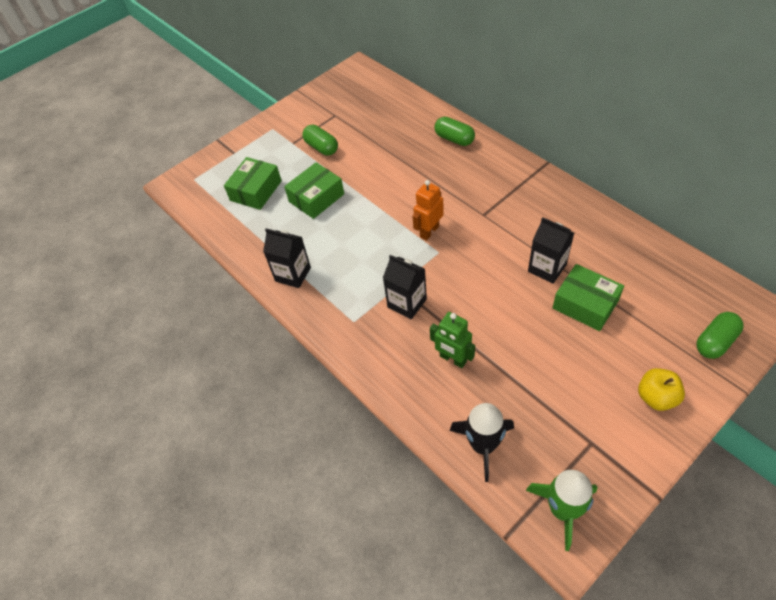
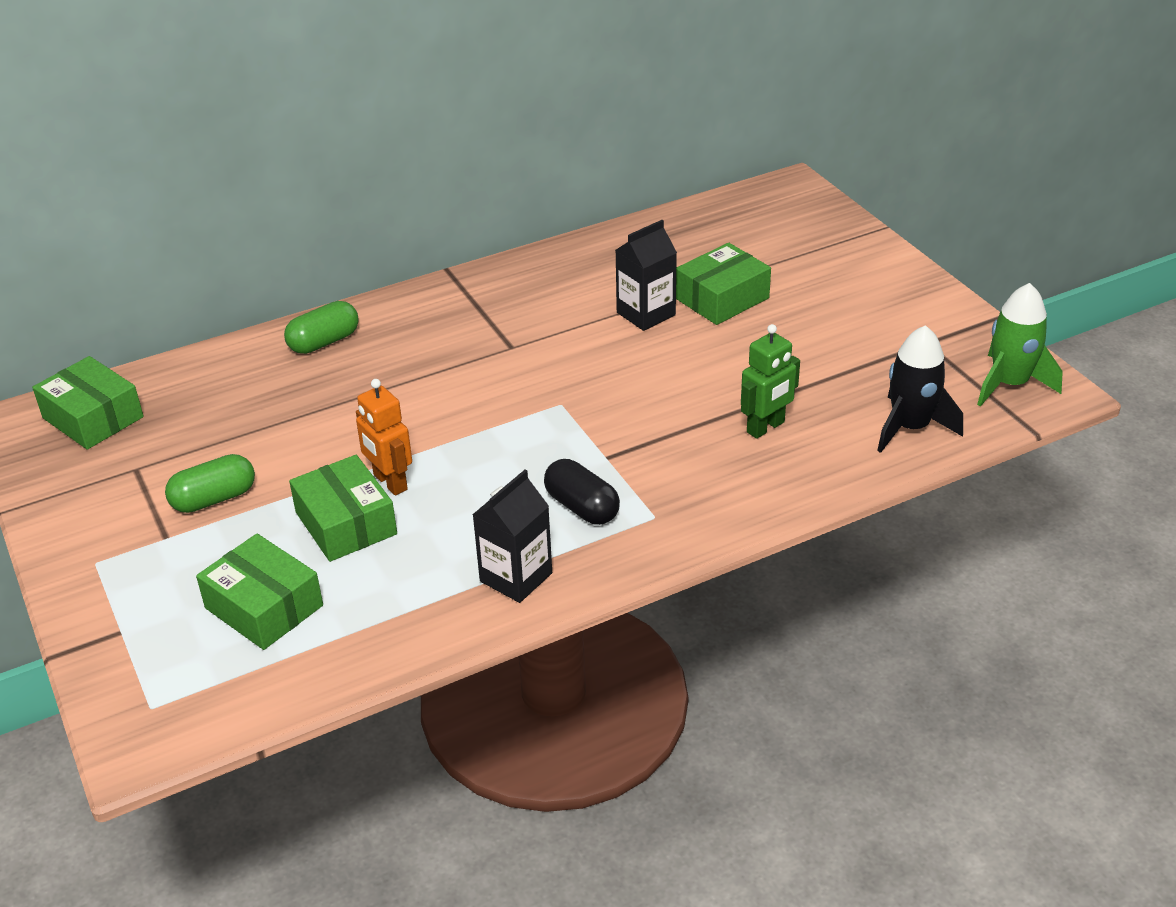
camera: 80 degrees left, 15 degrees down
(353, 286) = (582, 507): none -> black capsule
(365, 87) = (93, 417): none -> green box
(407, 303) = (645, 454): black carton -> none
(429, 231) = (512, 405): orange robot -> orange robot (390, 482)
(656, 397) = (878, 283): yellow apple -> none
(715, 342) = (816, 225): green capsule -> none

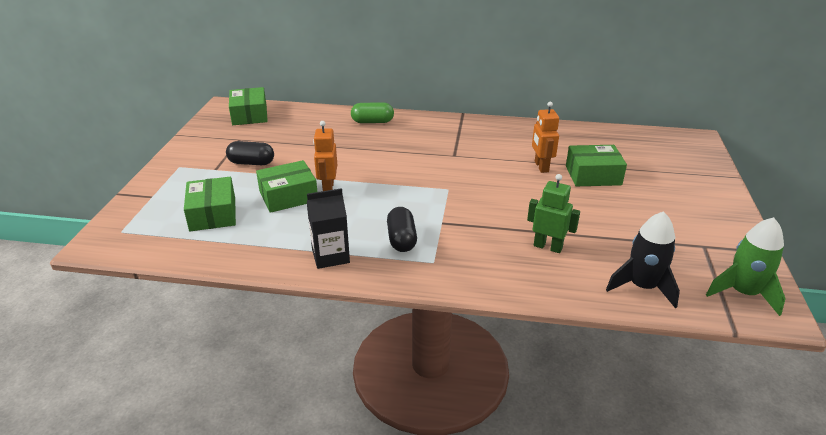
camera: 35 degrees right, 5 degrees down
(214, 499) = (251, 163): green capsule -> black capsule
(346, 523) = (288, 196): green box -> green box turned 60 degrees clockwise
(646, 314) = (541, 167): black carton -> orange robot
(766, 427) = (548, 247): green robot -> green robot turned 150 degrees counterclockwise

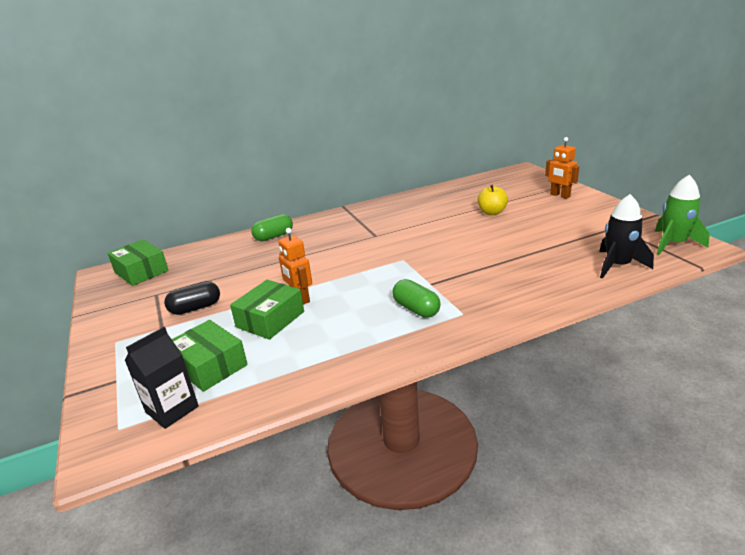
camera: 30 degrees left, 5 degrees down
(330, 256) = (373, 348): black carton -> black carton (172, 409)
(401, 239) = (416, 309): black capsule -> green capsule
(541, 167) = (450, 220): orange robot -> orange robot (560, 195)
(548, 247) = (527, 267): green robot -> none
(593, 175) = (492, 212): green box -> yellow apple

